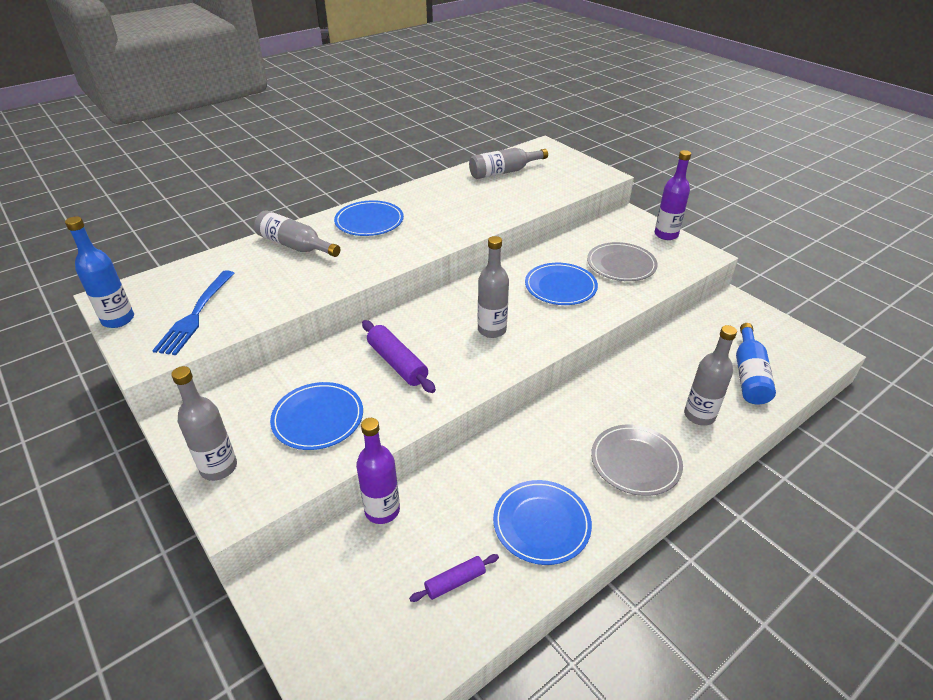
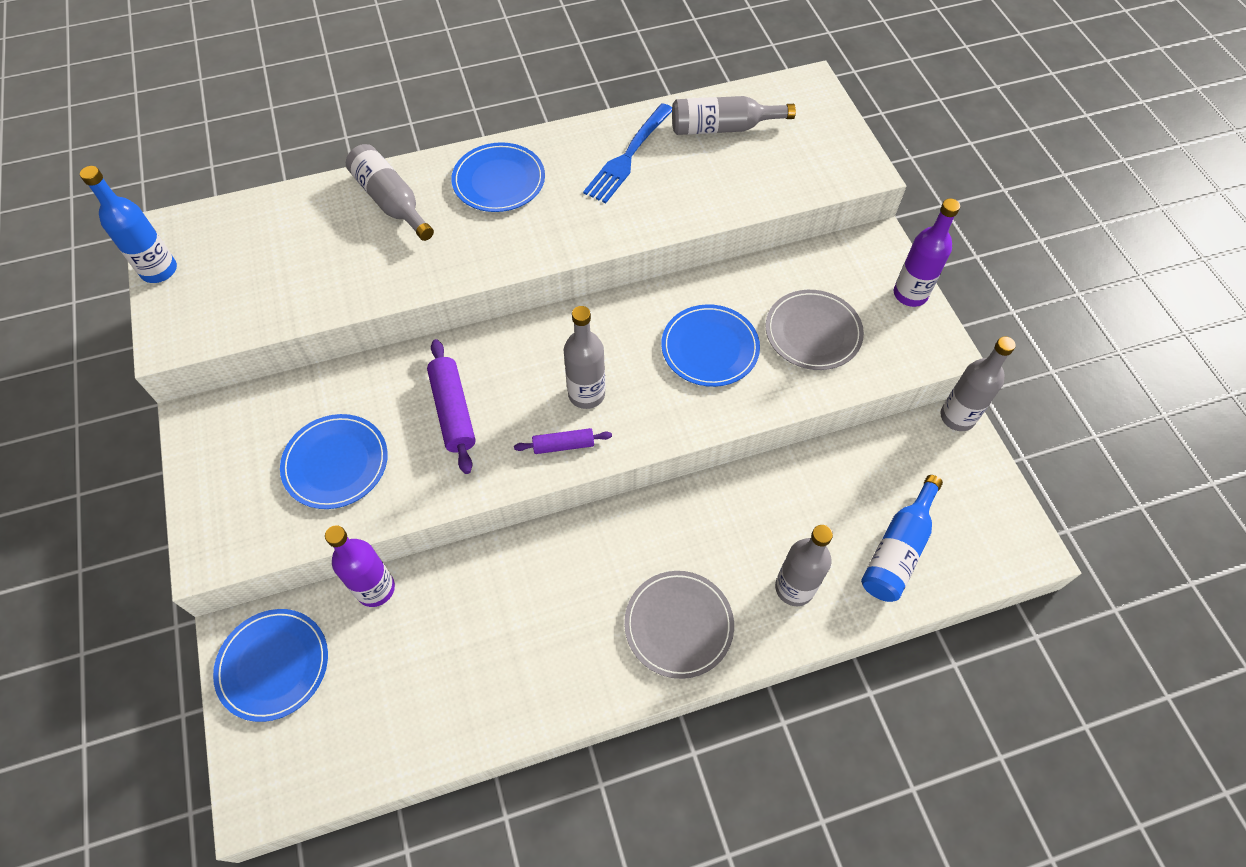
camera: 20 degrees right, 20 degrees up
(196, 314) = (241, 287): blue fork -> blue fork (628, 156)
(219, 467) = (215, 495): grey bottle -> grey bottle (957, 417)
(455, 582) = (411, 700): purple rolling pin -> purple rolling pin (563, 445)
(541, 523) = (531, 665): blue plate -> blue plate (273, 665)

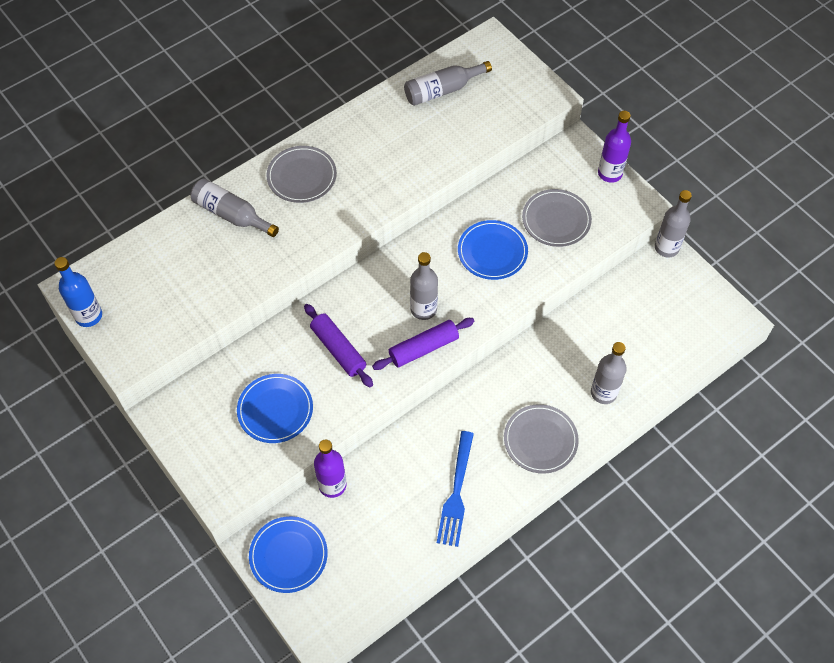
camera: 20 degrees left, 0 degrees up
(499, 181) = (302, 176): blue plate -> grey plate
(563, 445) = (423, 348): purple rolling pin -> purple rolling pin, size x1.65
(628, 156) = (385, 131): blue fork -> blue fork (456, 492)
(898, 549) = (659, 347): blue bottle -> none

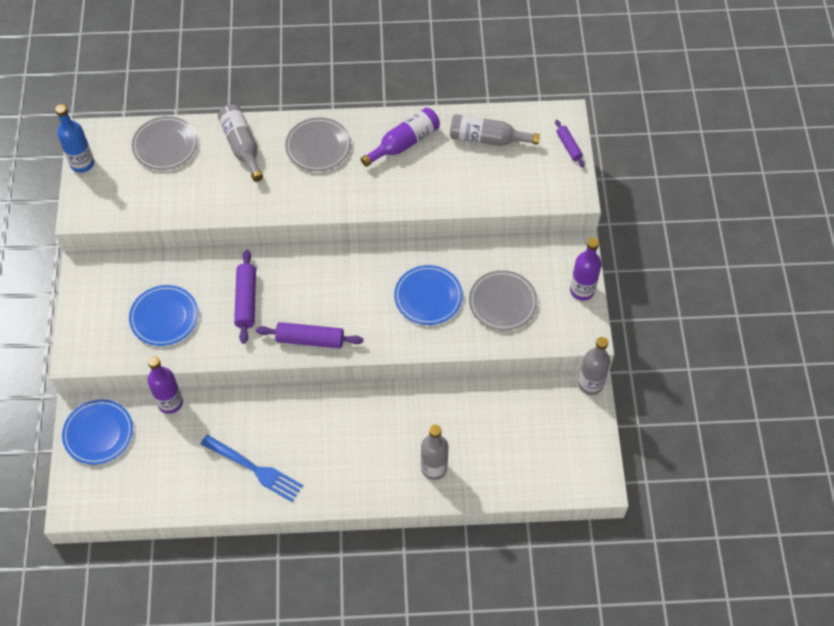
camera: 35 degrees right, 0 degrees up
(375, 132) = (404, 143): none -> purple bottle
(423, 309) = (335, 309): grey bottle -> none
(456, 492) = (254, 469): blue fork -> blue fork turned 105 degrees counterclockwise
(513, 60) = (568, 146): none -> purple rolling pin
(540, 440) = (352, 472): grey plate -> grey plate (165, 145)

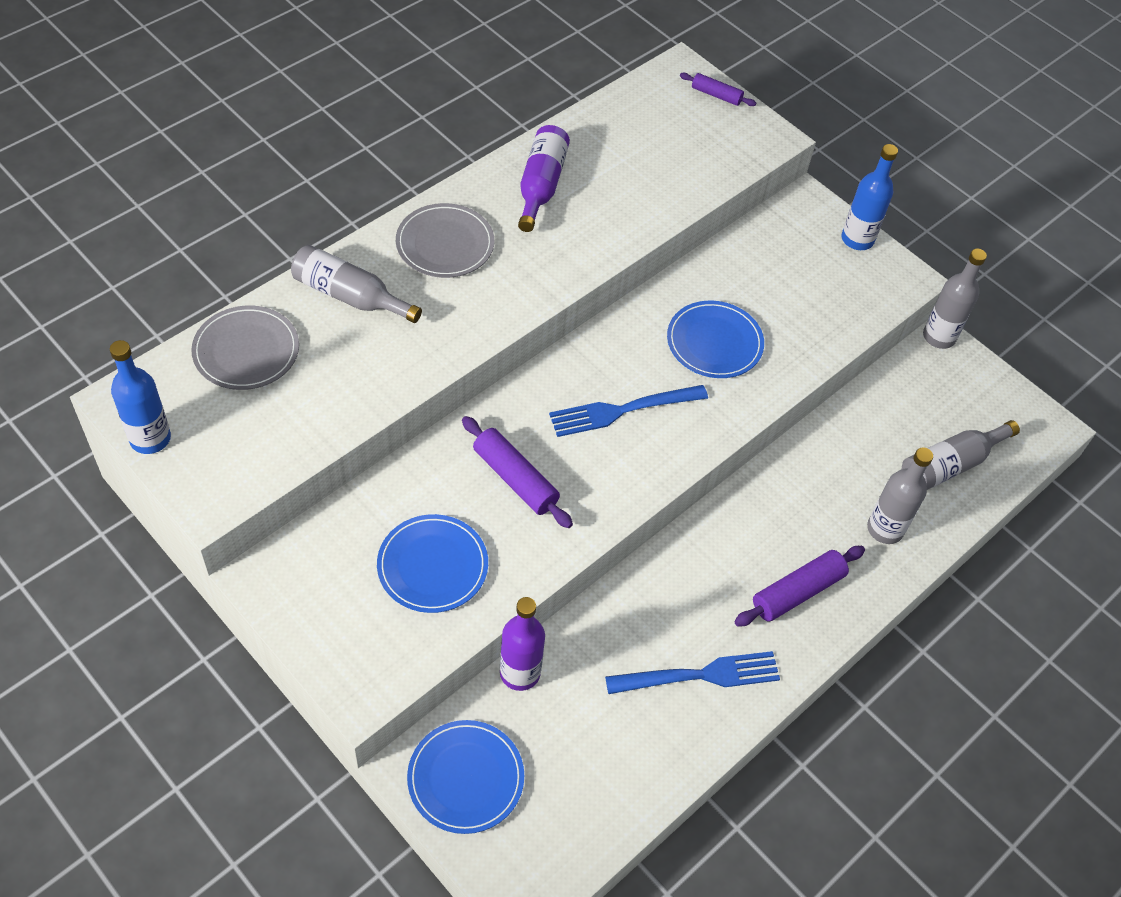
camera: 45 degrees left, 5 degrees down
(310, 339) = (636, 473): purple rolling pin -> purple rolling pin (797, 592)
(338, 301) = (622, 410): none -> blue fork
(487, 139) = (626, 132): grey bottle -> grey bottle (950, 465)
(502, 302) = (795, 299): grey plate -> none
(582, 290) = (857, 239): purple bottle -> blue bottle

